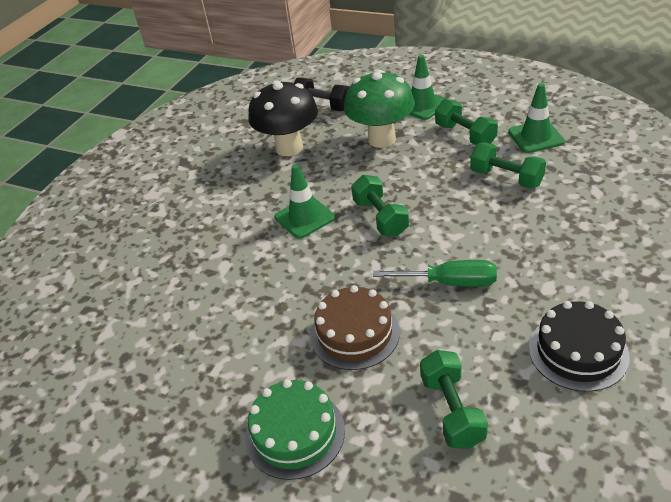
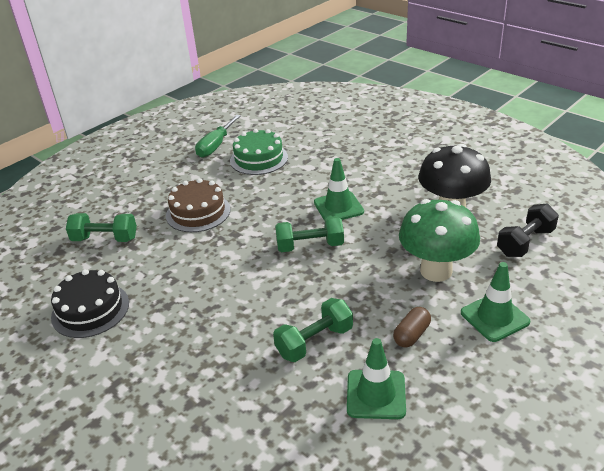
camera: 105 degrees right, 5 degrees down
(295, 433) = (147, 181): green cake -> green cake (259, 159)
(450, 282) = (207, 266): green screwdriver -> green screwdriver (216, 146)
(465, 135) = (411, 335): green dumbbell -> brown capsule

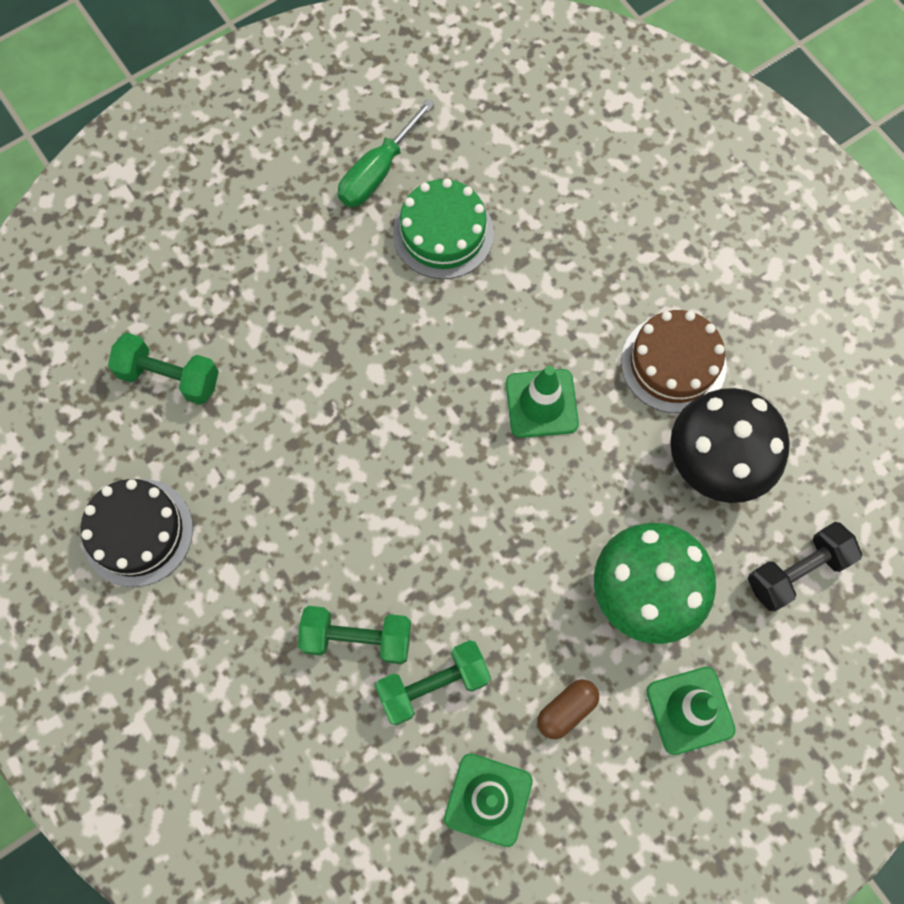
camera: 10 degrees right, 35 degrees up
(198, 212) = (320, 352): brown cake -> brown cake (673, 363)
(310, 246) = (474, 485): green dumbbell -> green dumbbell (357, 638)

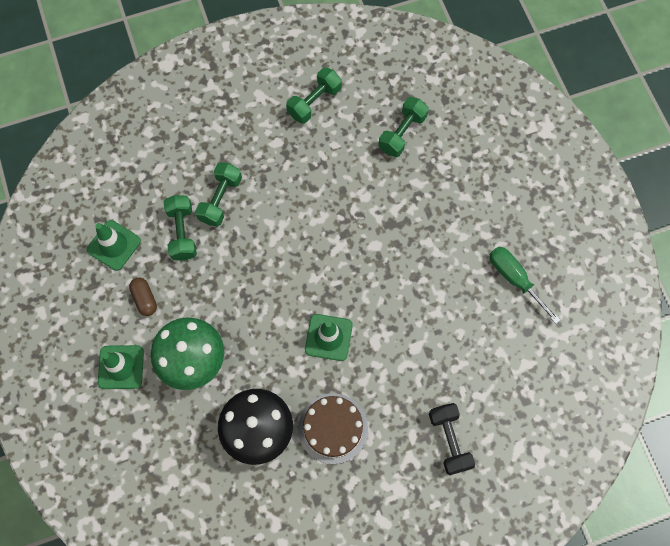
camera: 105 degrees right, 0 degrees up
(137, 532) = (314, 102): black cake -> green dumbbell
(443, 233) = (460, 309): green cake -> none
(796, 571) = (178, 459): black dumbbell -> black dumbbell (449, 440)

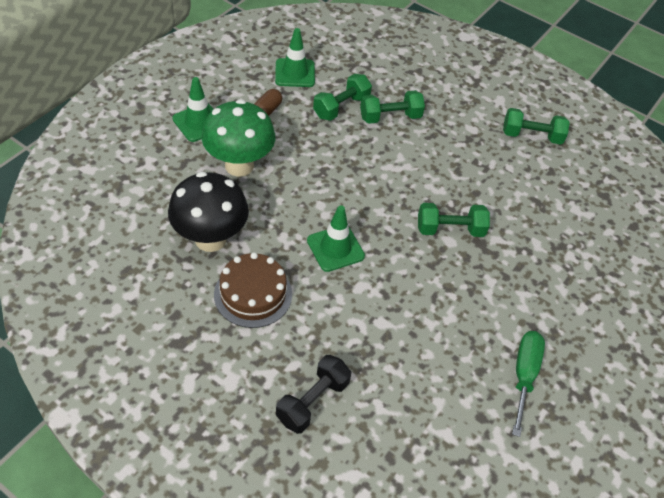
camera: 50 degrees right, 20 degrees down
(402, 133) = (569, 210): green dumbbell -> green dumbbell (450, 229)

